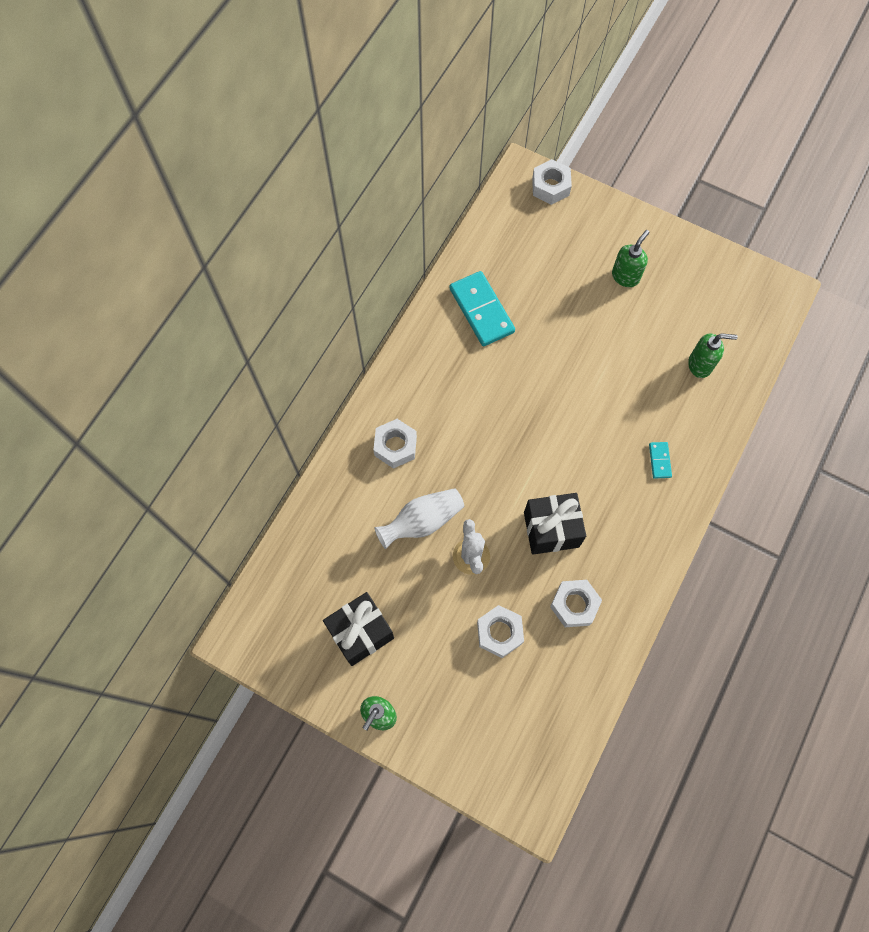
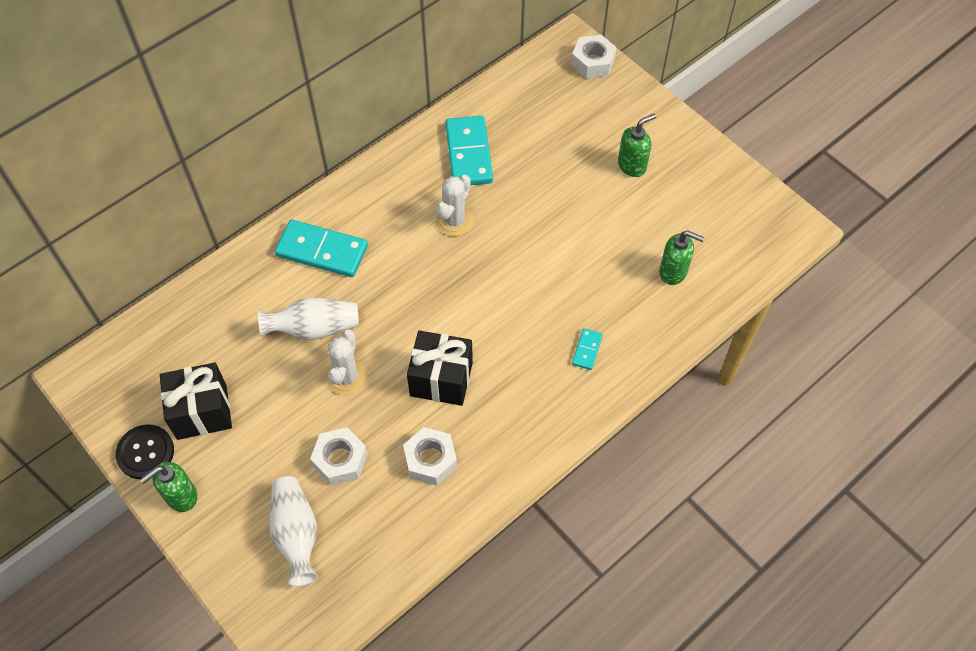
camera: 20 degrees right, 10 degrees down
(329, 687) = (145, 452): none -> black button
(395, 446) = (322, 251): white nut -> turquoise domino
(493, 711) = (296, 534): none -> white vase
(498, 379) = (454, 221): none -> white cactus

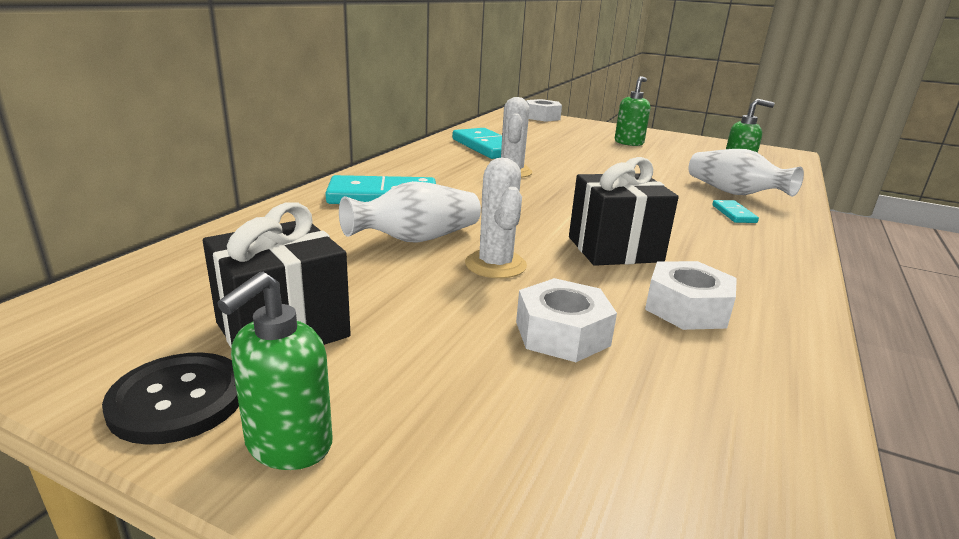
camera: 25 degrees left, 35 degrees down
(296, 534) = (578, 439): white vase -> white vase (734, 193)

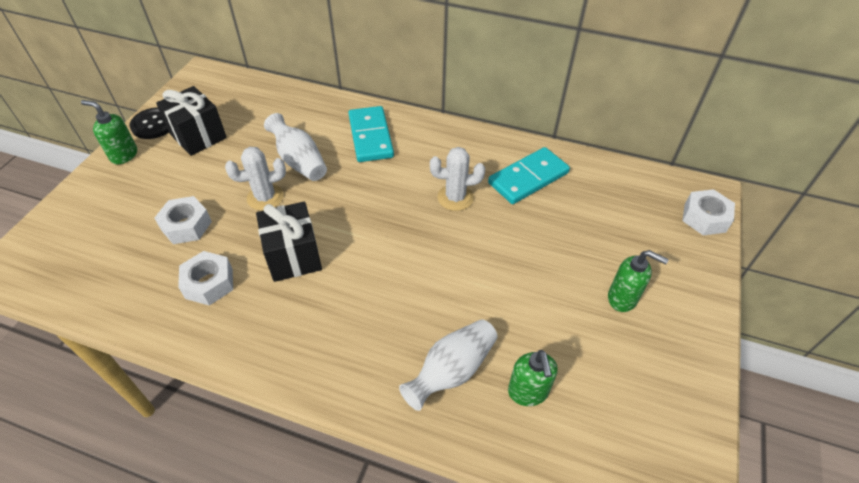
camera: 85 degrees right, 25 degrees up
(733, 214) = (385, 353): turquoise domino -> none

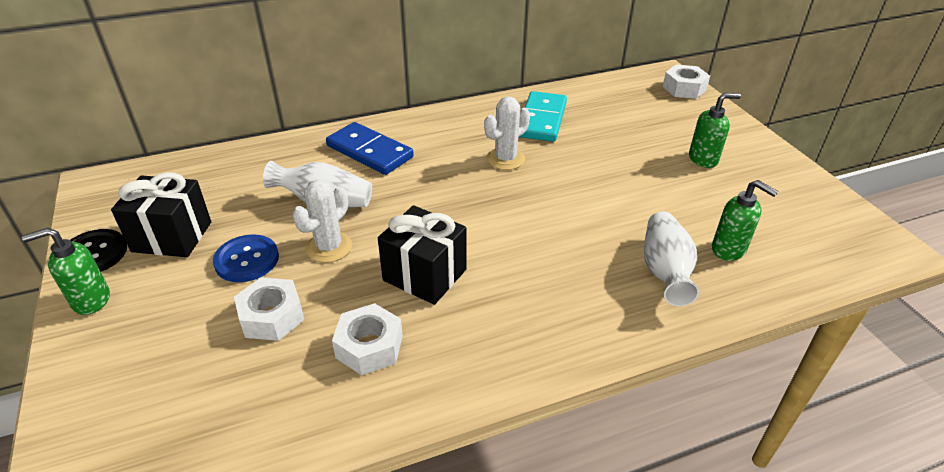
camera: 40 degrees left, 10 degrees down
(215, 177) = (247, 260): none -> blue button
(371, 136) = (370, 151): turquoise domino -> blue domino

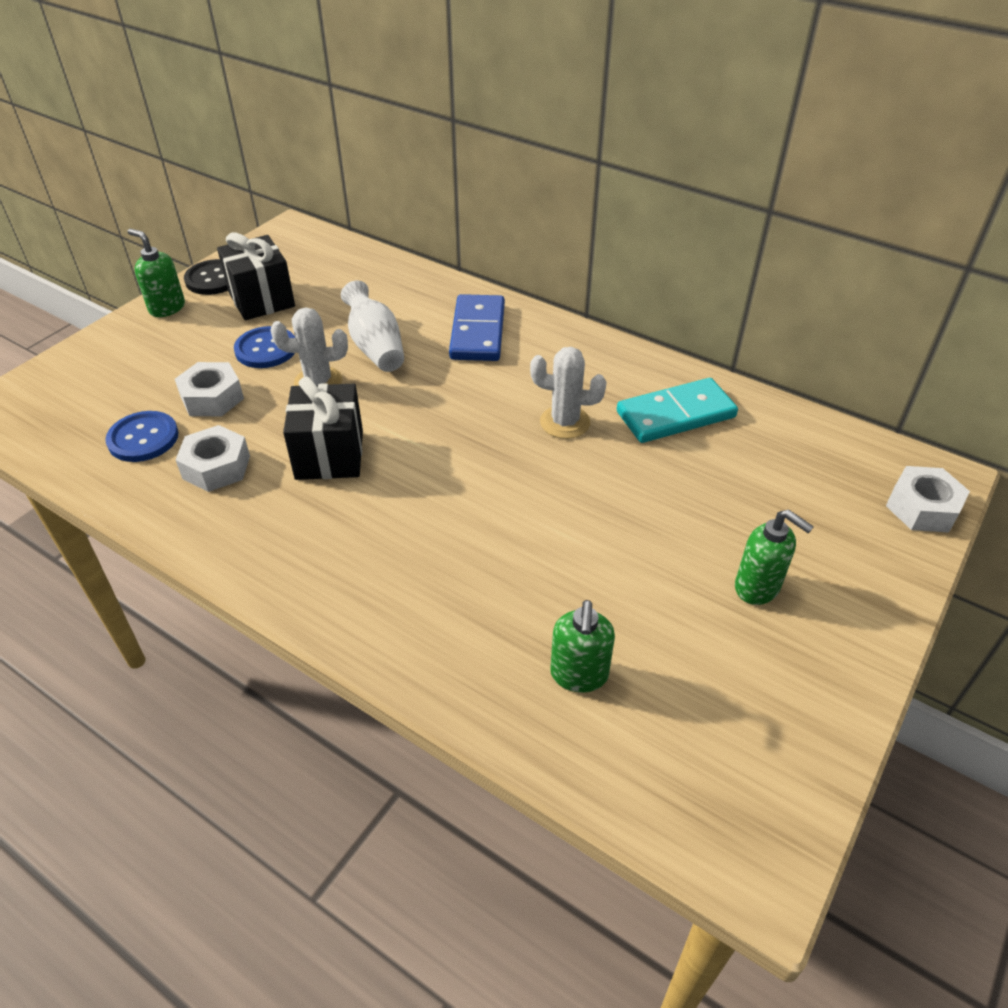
camera: 55 degrees right, 5 degrees up
(273, 384) = (143, 438): none -> blue button
(664, 271) = (484, 628): white vase -> none

